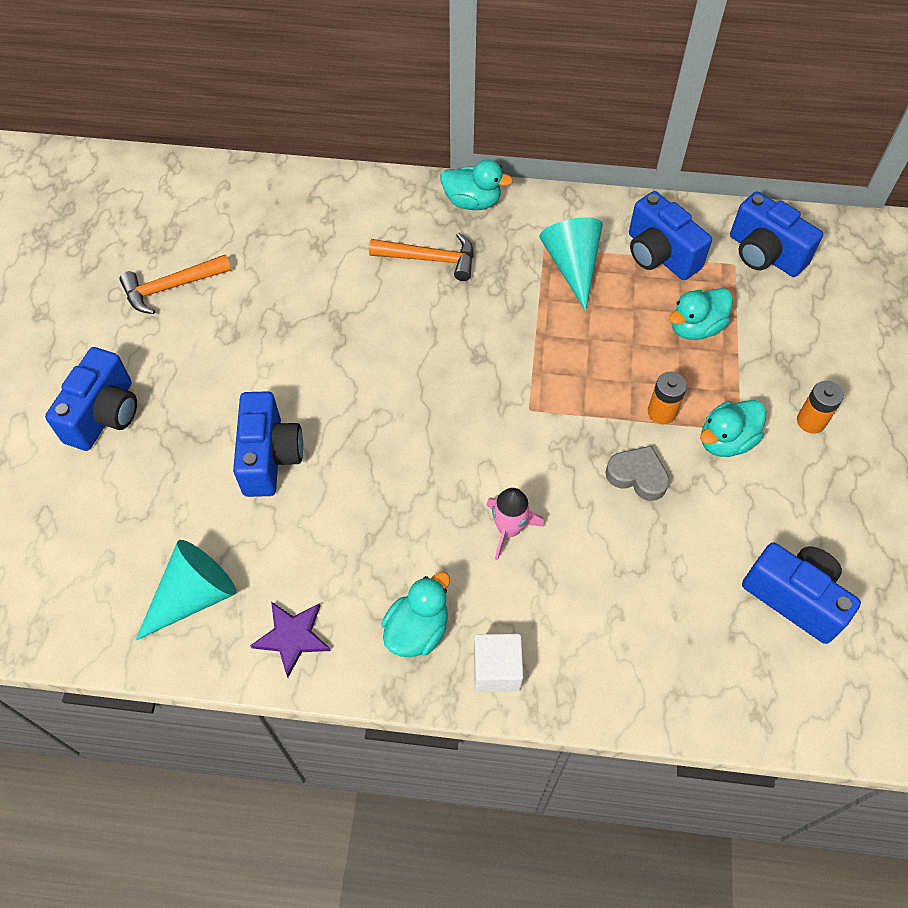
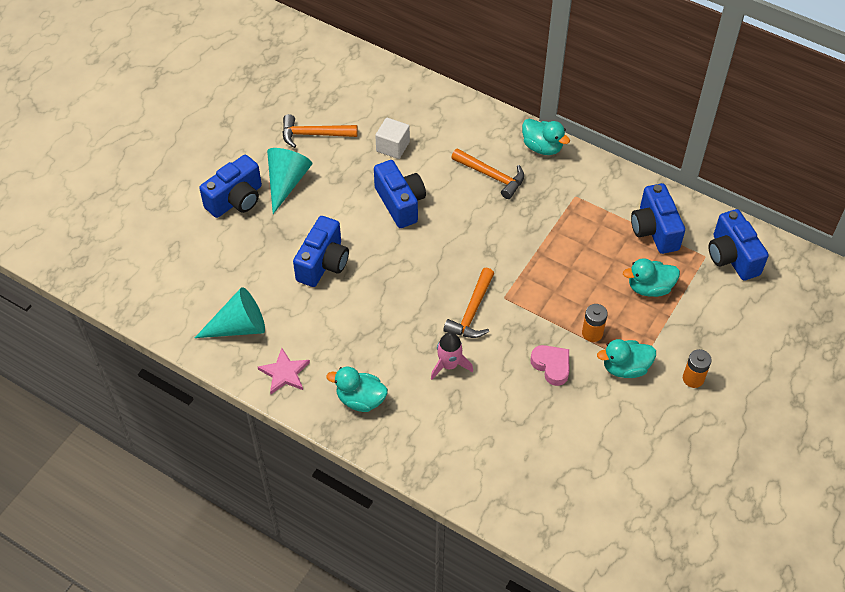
camera: 25 degrees right, 5 degrees down
(292, 637) = (284, 373): purple star -> pink star
(417, 630) = (360, 399): turquoise duck -> turquoise duck turned 135 degrees counterclockwise
(497, 670) = (396, 441): white cube -> white cube (393, 146)
(500, 444) = (472, 312): none -> orange hammer
(572, 266) = (587, 215): turquoise cone -> turquoise cone (286, 182)
(637, 476) = (551, 366): grey heart -> pink heart
(794, 598) = (611, 480): blue camera -> blue camera (400, 203)

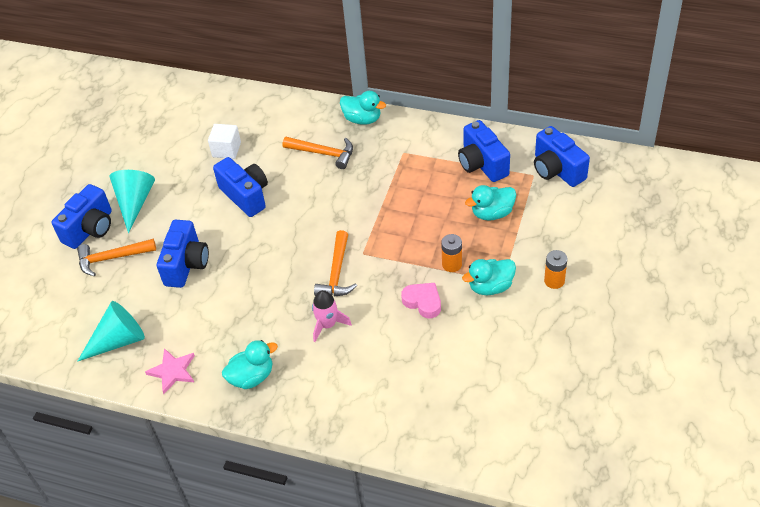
camera: 10 degrees left, 5 degrees down
(313, 134) = (150, 156): orange hammer -> orange hammer (112, 258)
(360, 399) = (252, 377): turquoise duck -> turquoise duck turned 150 degrees clockwise

